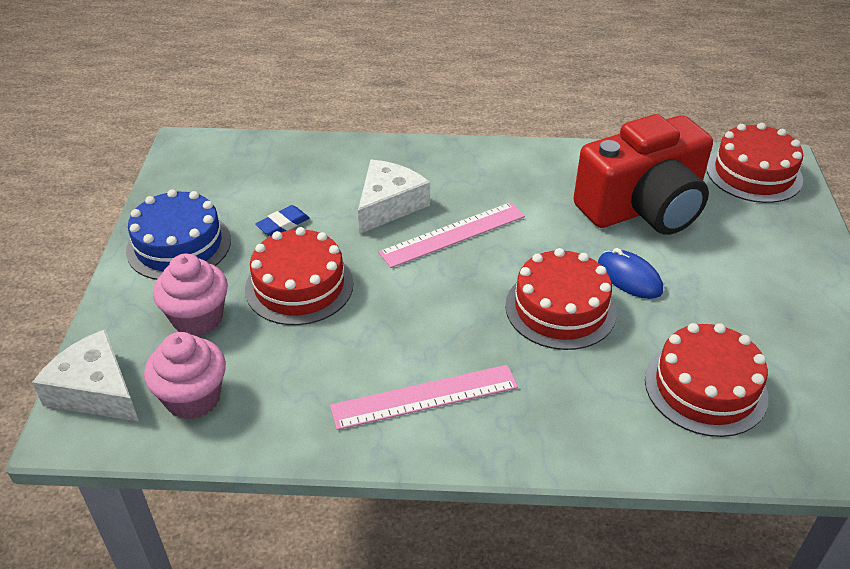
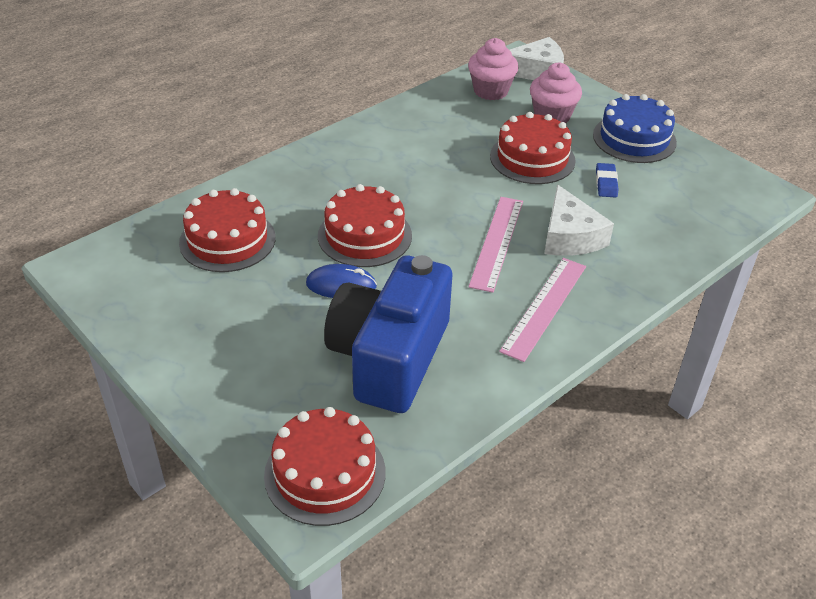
camera: 135 degrees right, 0 degrees up
(424, 397) = (383, 149): pink ruler -> pink ruler (544, 307)
(643, 207) = (390, 357): red camera -> blue camera

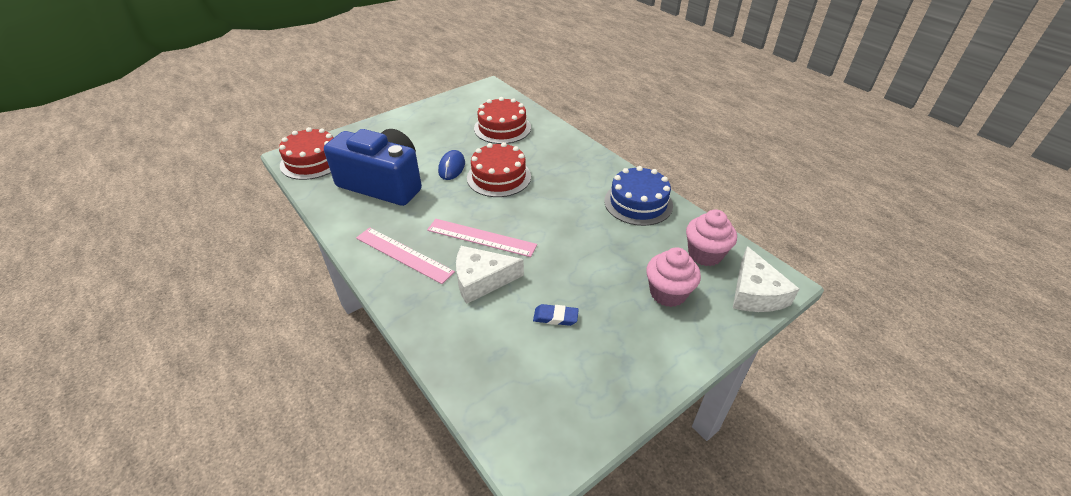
camera: 95 degrees right, 0 degrees up
(532, 158) = (594, 270): red cake -> none
(634, 138) = (635, 355): blue cake -> blue cake (638, 203)

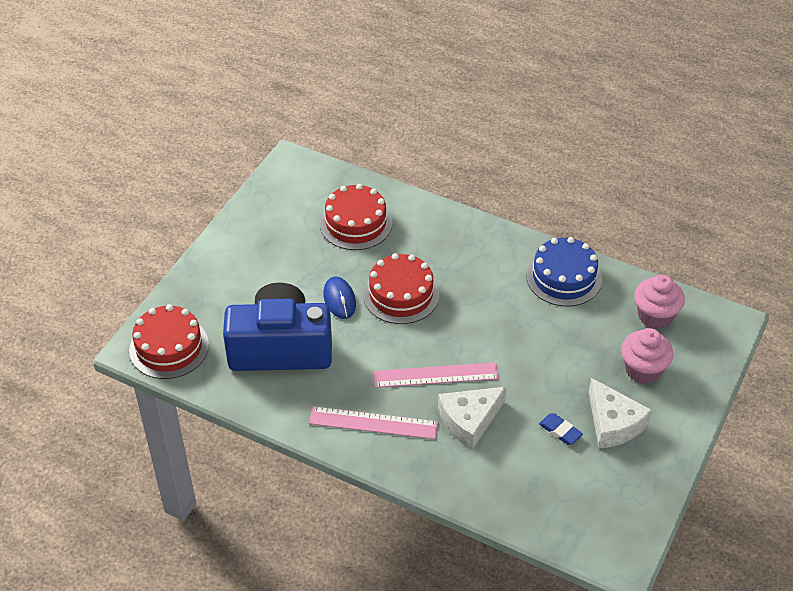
camera: 25 degrees left, 5 degrees up
(555, 317) = (560, 431): blue eraser -> blue eraser turned 60 degrees clockwise
(755, 293) = (715, 341): white cheese -> white cheese (613, 423)

